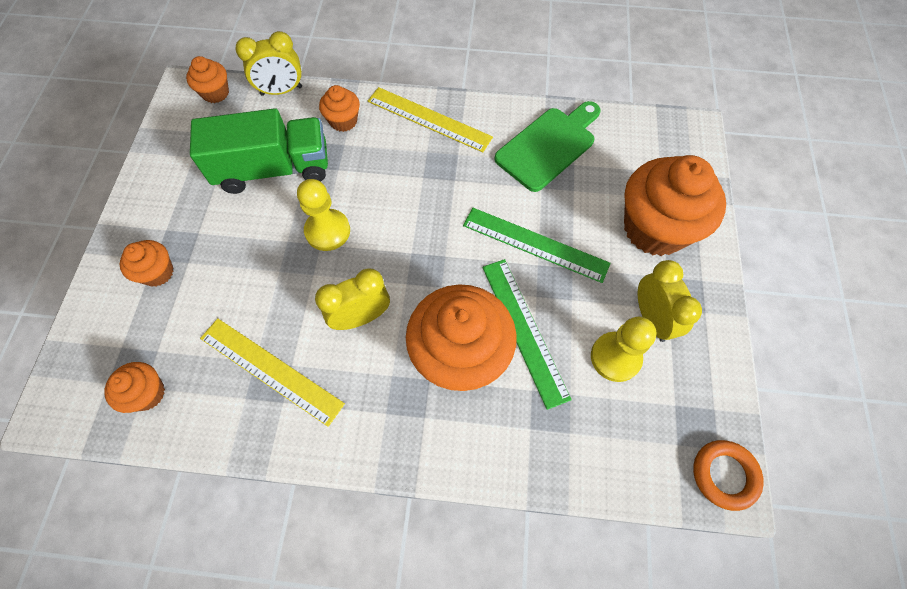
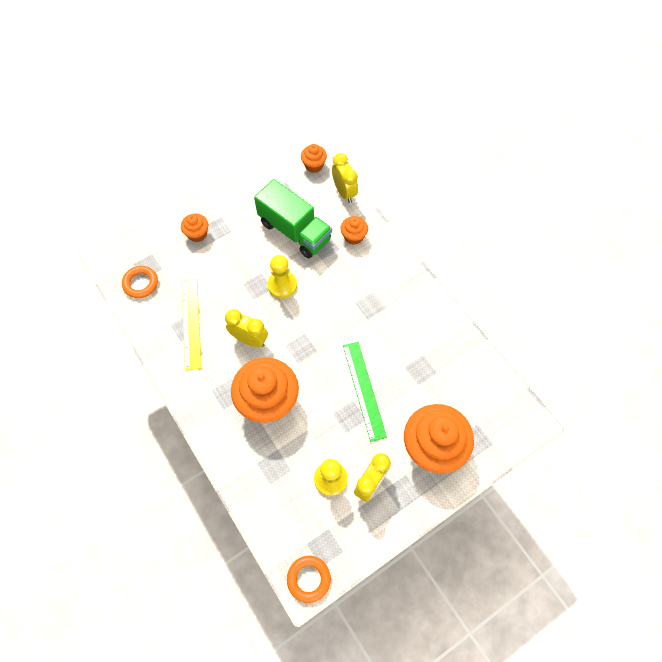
camera: 50 degrees right, 0 degrees up
(147, 393) = (141, 283): orange cupcake -> orange ring
(281, 91) = (344, 192): yellow clock -> yellow clock turned 150 degrees counterclockwise
(429, 119) = (395, 276): yellow ruler -> none
(524, 330) = (307, 421): green ruler -> none
(548, 146) = (436, 350): green cutting board -> none

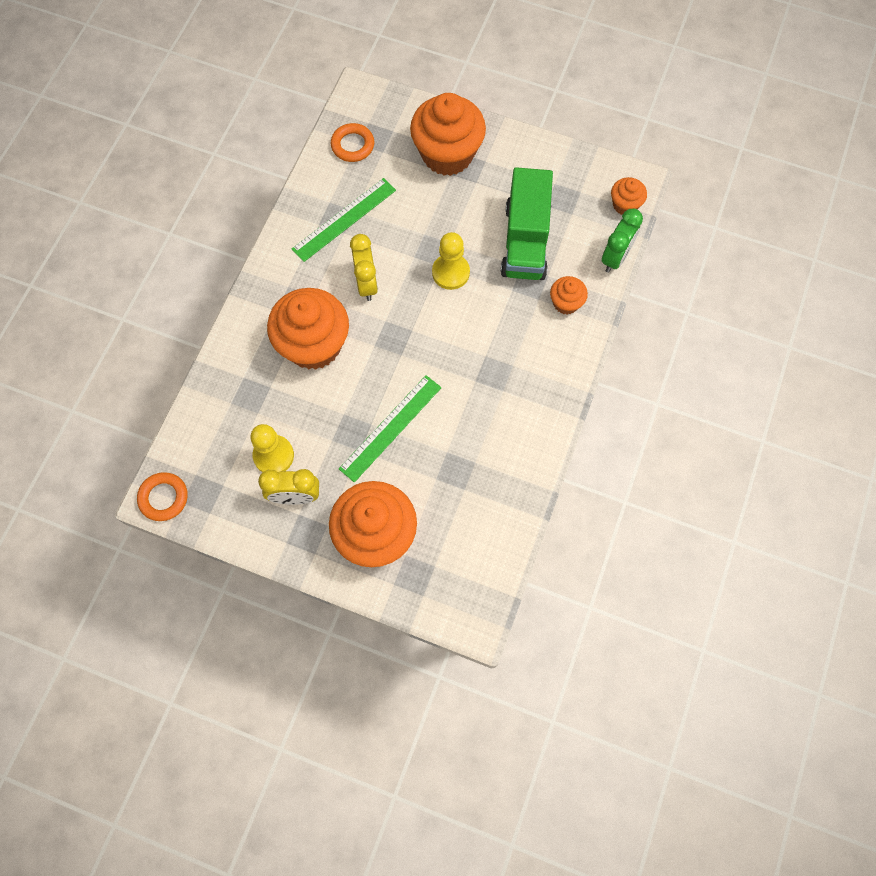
camera: 55 degrees right, 5 degrees up
(191, 323) = (344, 219): yellow ruler -> green ruler
(197, 234) = (447, 154): orange cupcake -> orange cupcake, size x2.10
(344, 192) = (615, 257): yellow clock -> green clock

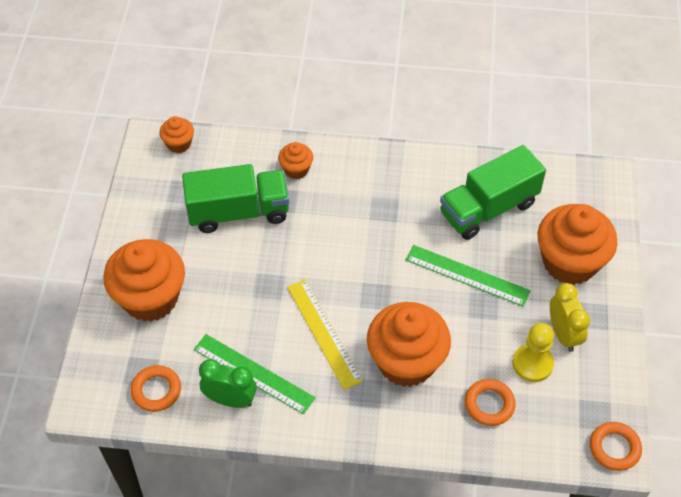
camera: 105 degrees left, 15 degrees down
(246, 403) = (489, 404): none -> orange ring
(366, 283) = (323, 333): yellow clock -> yellow ruler
(450, 272) = (290, 264): yellow pawn -> none
(467, 475) = (488, 208): none -> green truck
(615, 257) = (238, 142): green clock -> green clock (230, 400)

